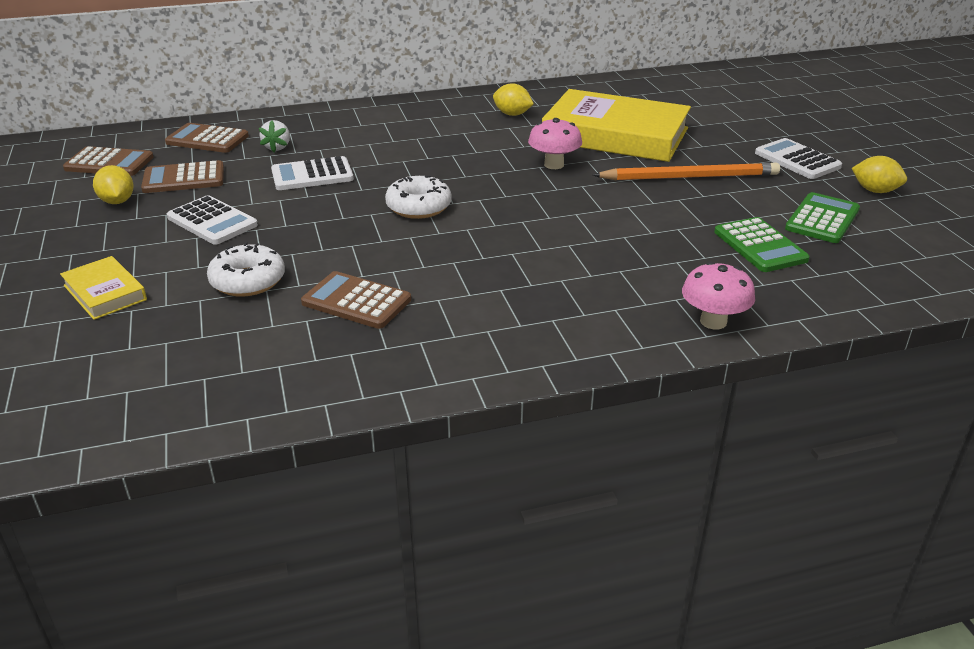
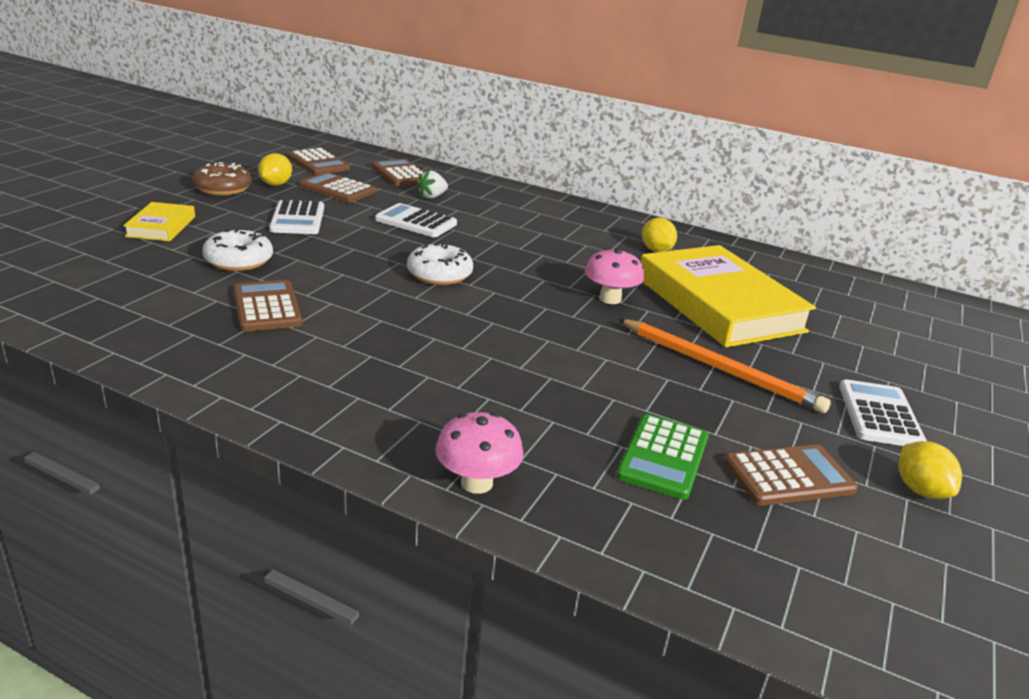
camera: 40 degrees right, 5 degrees down
(76, 230) = (223, 188): none -> brown donut
(822, 219) = (788, 476): green calculator -> brown calculator

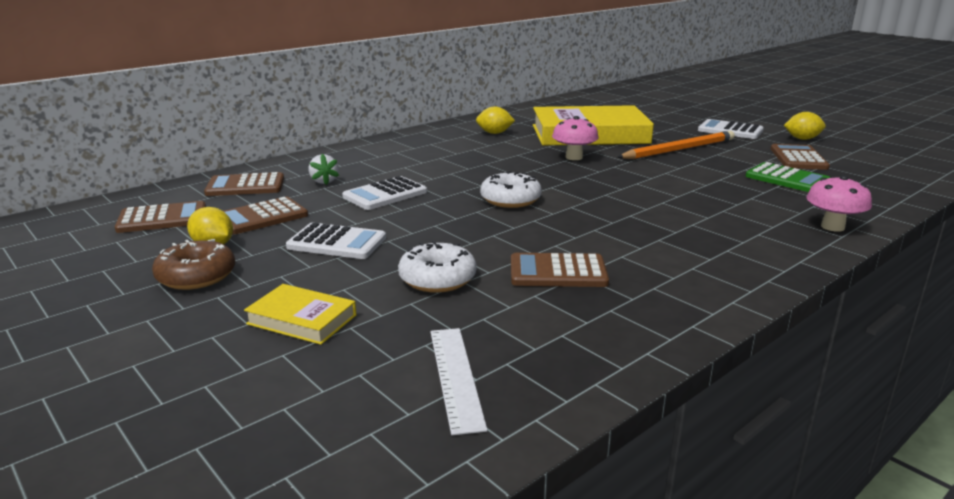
camera: 65 degrees left, 5 degrees down
(78, 282) = (455, 377): none -> white ruler

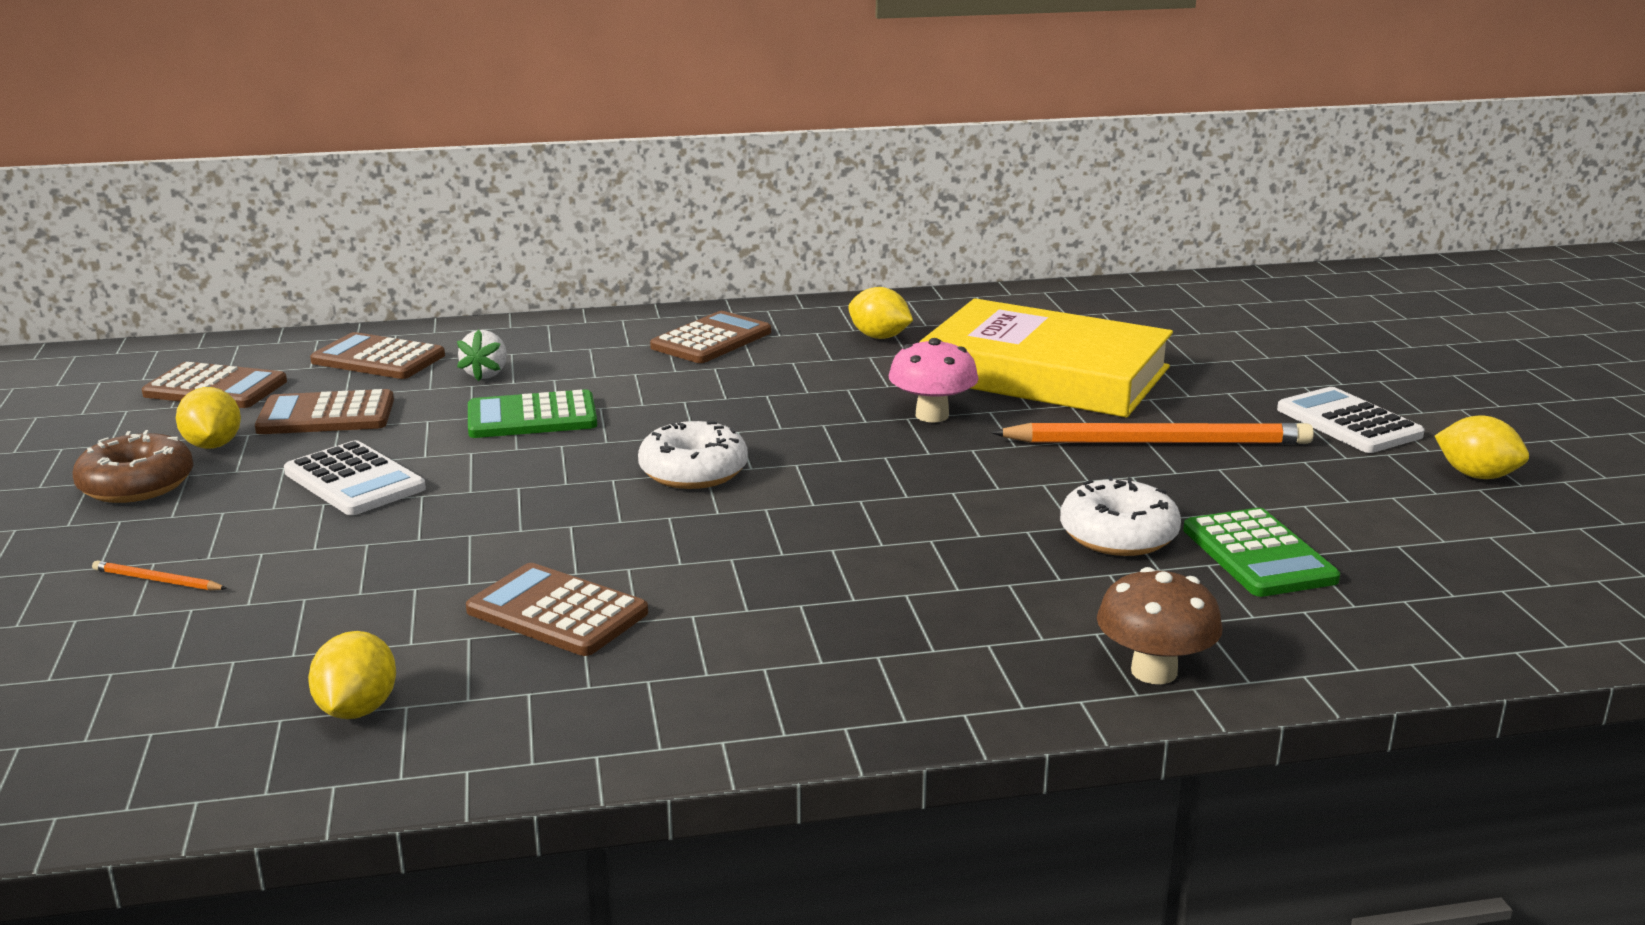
camera: 30 degrees right, 0 degrees up
(302, 319) = (157, 580): yellow book -> orange pencil
(385, 194) = (532, 417): white calculator -> green calculator
(437, 279) = (388, 573): white donut -> white donut (1118, 535)
(455, 377) = (198, 714): white ruler -> none
(541, 345) = (357, 709): none -> yellow lemon
(798, 158) = (1375, 517): brown calculator -> brown calculator (711, 340)
(832, 227) = (1154, 671): pink mushroom -> brown mushroom

